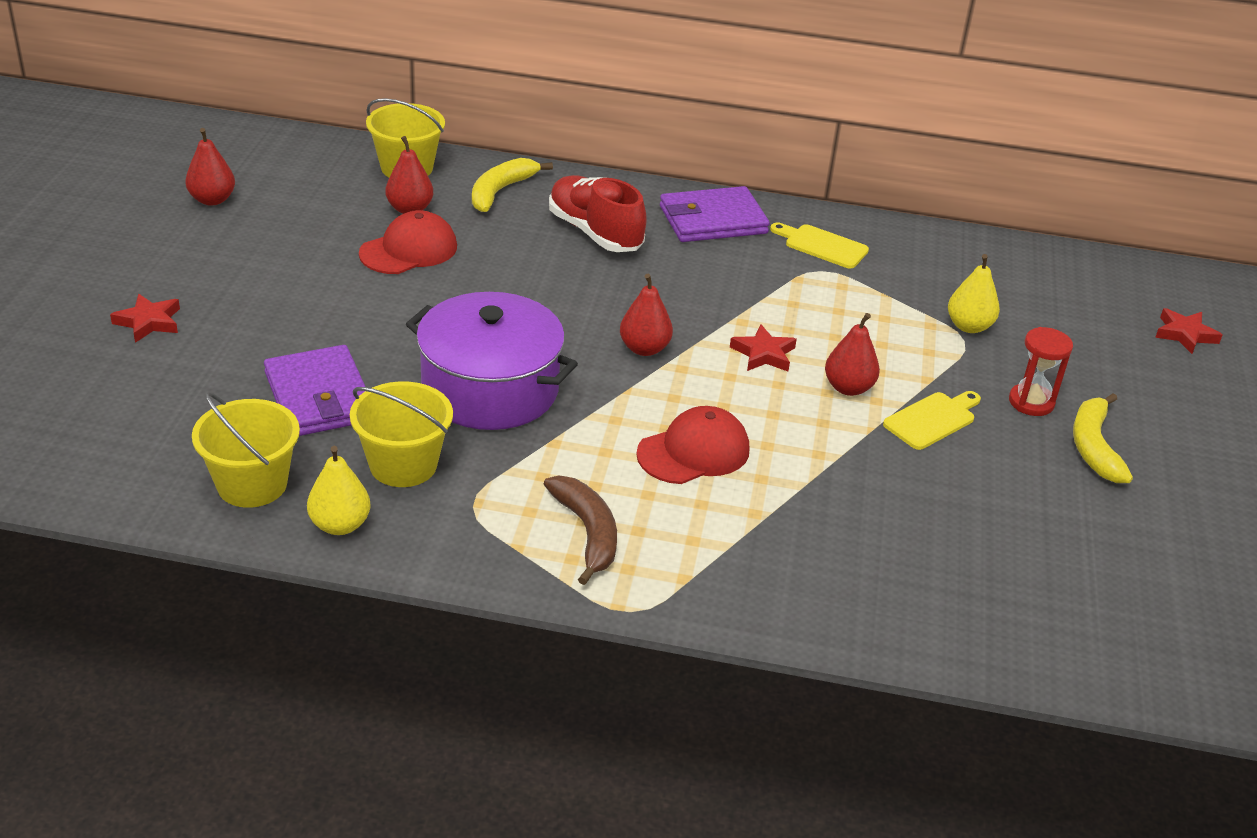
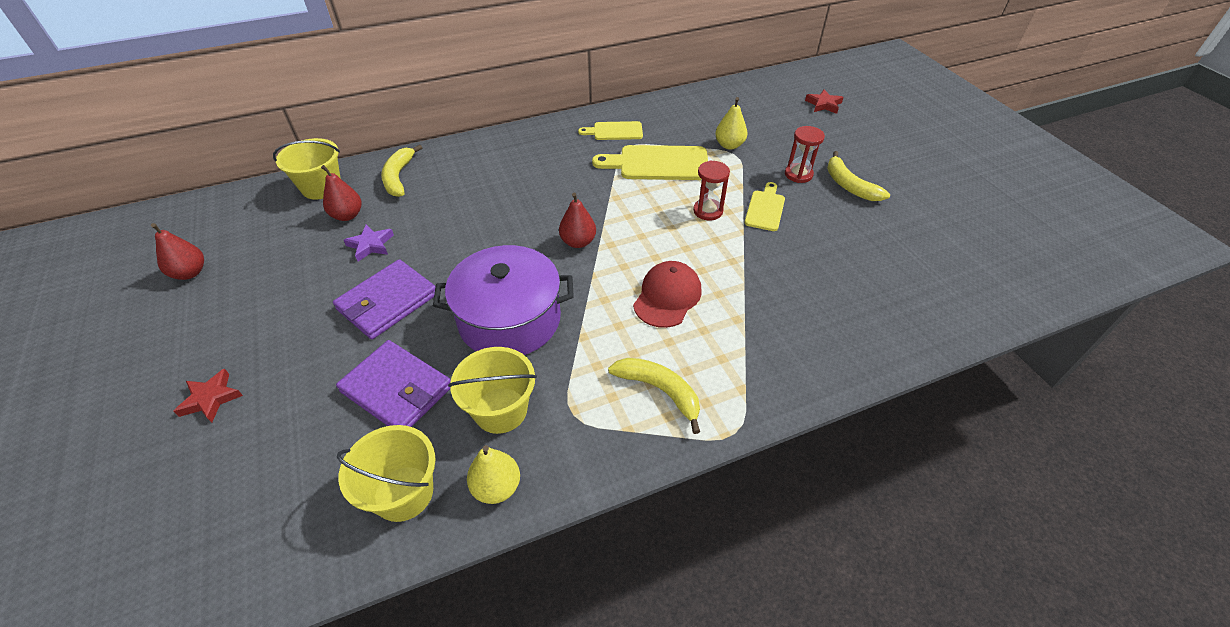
camera: 30 degrees left, 10 degrees up
(409, 250) = (371, 245): red cap -> purple star
(587, 533) = (660, 391): brown banana -> yellow banana
(595, 233) = (481, 179): red shoe -> none
(712, 220) = (542, 141): purple wallet -> purple wallet (387, 302)
(763, 354) = (646, 212): red star -> none
(841, 307) = (658, 163): none -> yellow cutting board
(848, 388) = (708, 211): red pear -> red hourglass

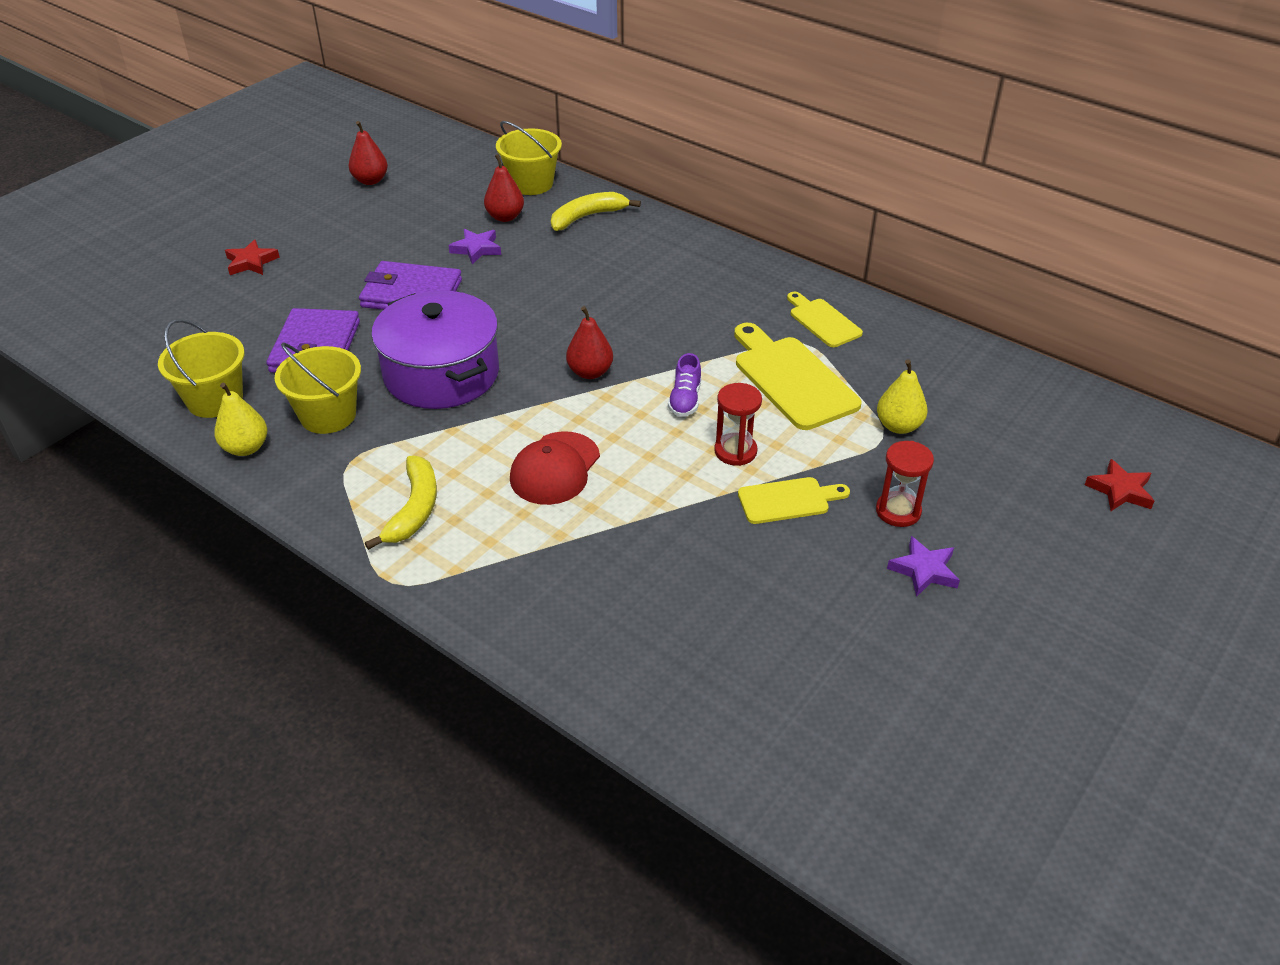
camera: 60 degrees right, 5 degrees down
(643, 212) = (685, 400): none -> purple shoe
(667, 297) = (555, 468): red cap -> red cap turned 120 degrees clockwise
(849, 185) = (924, 570): yellow banana -> purple star

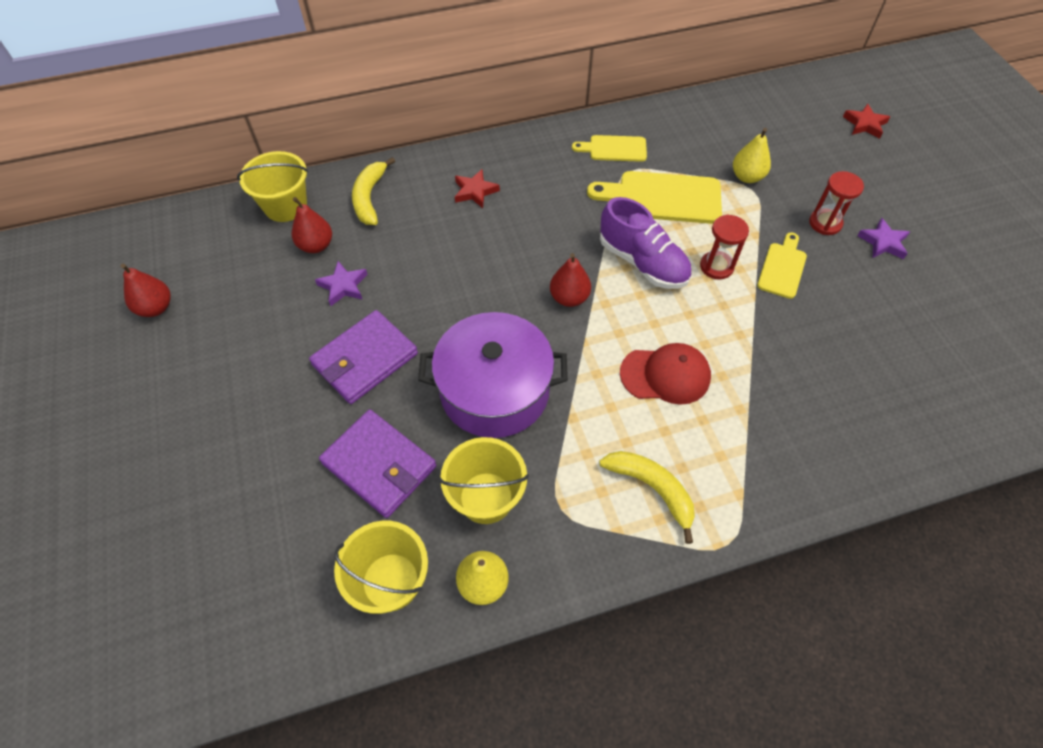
camera: 55 degrees left, 15 degrees up
(251, 262) = (193, 460): red star -> red star (475, 191)
(555, 468) = (665, 375): red cap -> red cap turned 60 degrees counterclockwise
(685, 400) = (642, 262): purple shoe -> purple shoe, size x1.85

